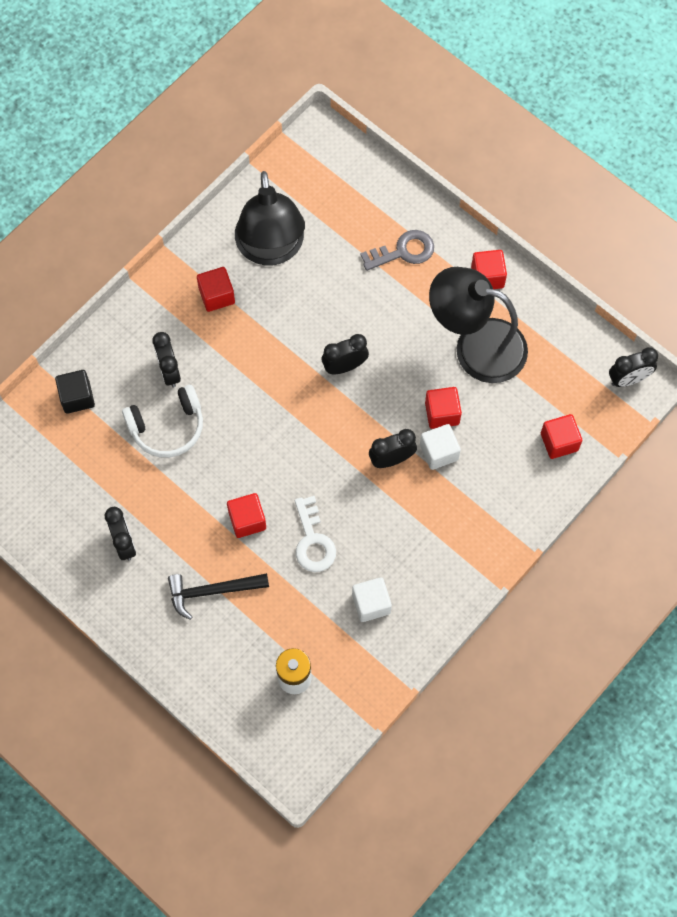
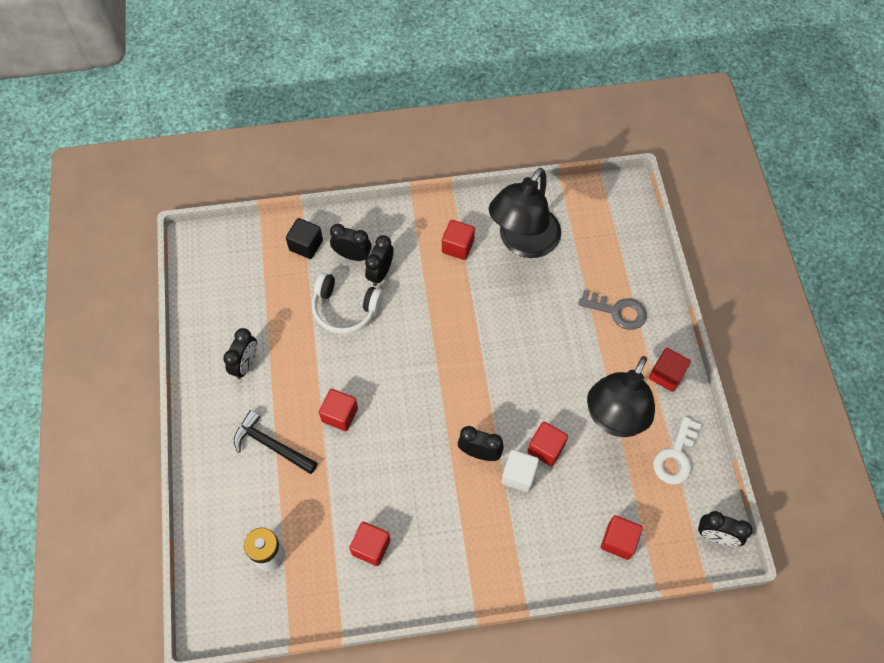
camera: 40 degrees right, 5 degrees down
(313, 541) = (371, 466): white key -> white key (676, 456)
(345, 366) = (504, 360): black clock -> black clock (352, 255)
(371, 604) = (371, 547): white cube -> red cube
(476, 346) = (614, 418): black lamp -> black lamp turned 120 degrees counterclockwise

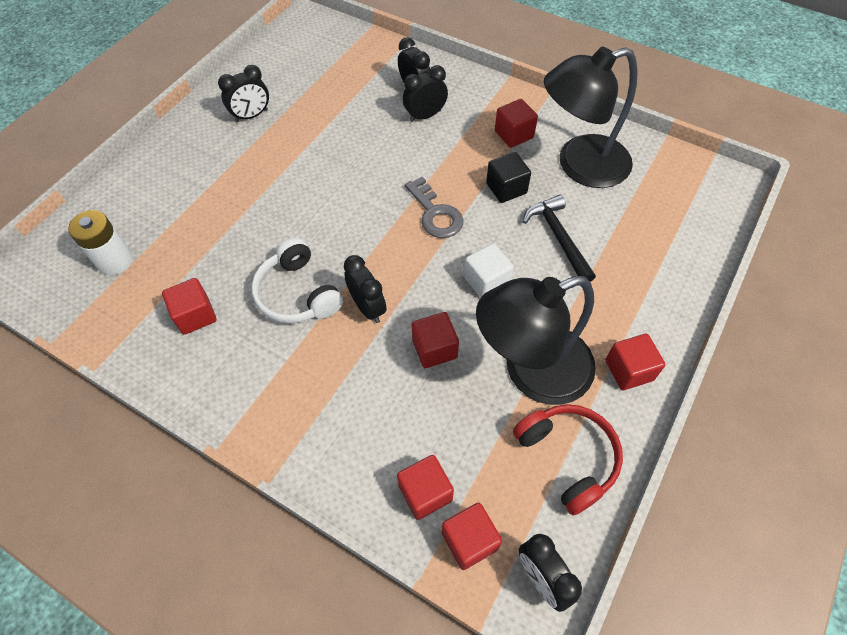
camera: 40 degrees right, 5 degrees down
(271, 445) = (207, 183): black hammer -> black hammer (558, 238)
(306, 245) = (385, 64): black cube -> black cube (506, 188)
(340, 415) = (282, 196): red cube -> red cube (469, 540)
(345, 309) = (368, 124): white headphones -> white headphones (297, 294)
(519, 475) = (385, 353): white cube -> white cube (486, 281)
(617, 311) = (626, 278): grey key -> grey key (435, 214)
(676, 456) = (568, 457): white key -> red headphones

